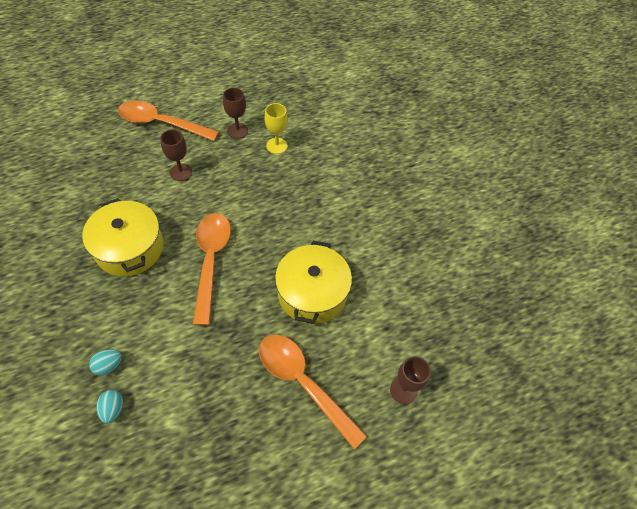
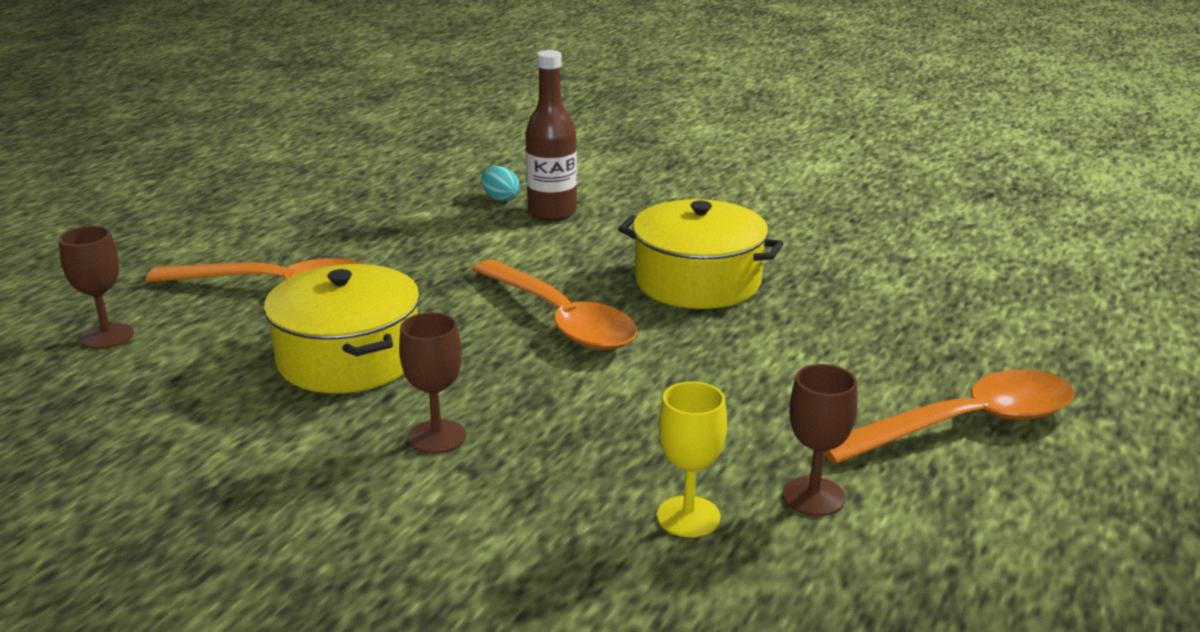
camera: 145 degrees right, 30 degrees down
(108, 365) = (552, 213): turquoise egg -> brown bottle
(181, 172) = (789, 381): brown goblet -> brown goblet (437, 437)

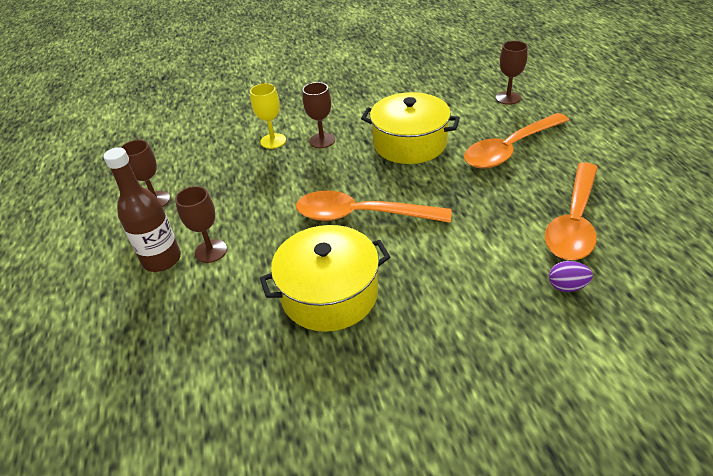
camera: 140 degrees right, 15 degrees up
(500, 198) = (567, 286): turquoise egg -> purple egg
(552, 213) = (510, 297): brown bottle -> brown bottle (162, 260)
(688, 517) = (198, 168): yellow goblet -> yellow goblet (273, 141)
(786, 378) = (211, 251): none -> brown goblet
(964, 425) = (101, 277): orange spoon -> orange spoon (574, 221)

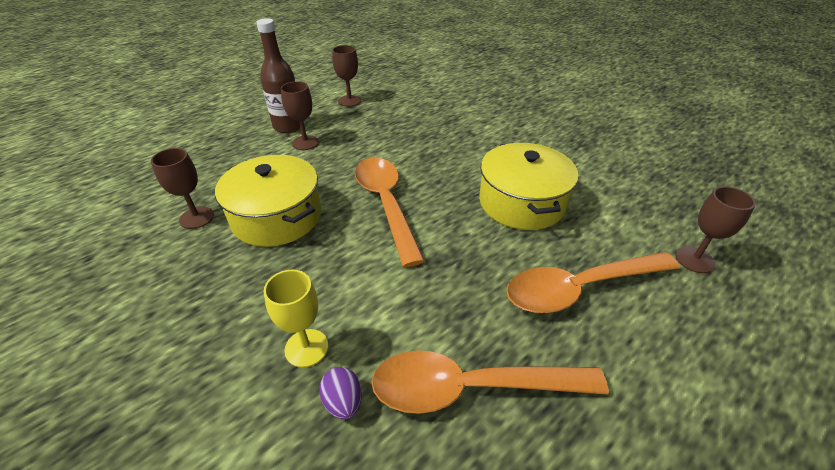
camera: 60 degrees right, 0 degrees up
(273, 141) = (458, 123): yellow goblet -> yellow goblet (306, 348)
(322, 140) = (480, 147): brown goblet -> brown goblet (196, 218)
(510, 149) = (580, 288): orange spoon -> orange spoon turned 45 degrees counterclockwise

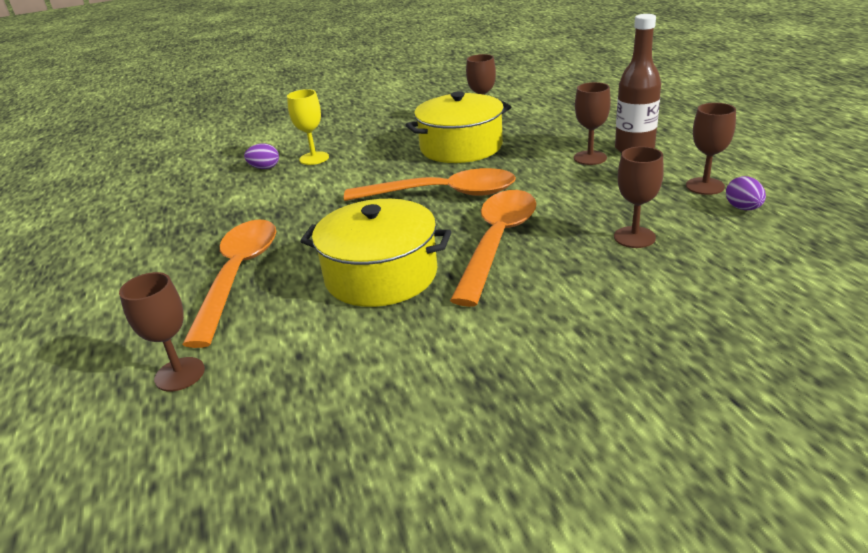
camera: 115 degrees right, 10 degrees down
(376, 90) = (743, 208): none -> purple egg
(422, 117) = (634, 237): none -> brown goblet
(472, 387) = (222, 207): orange spoon -> orange spoon (497, 242)

